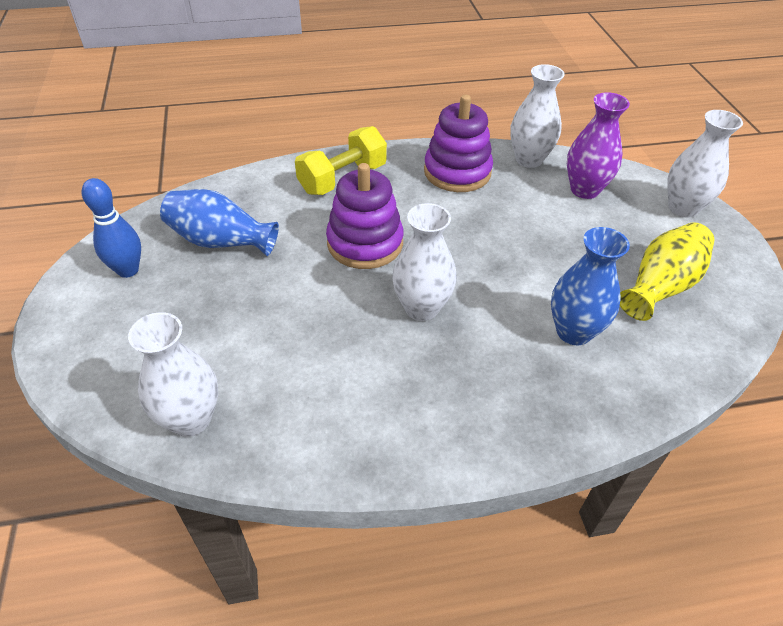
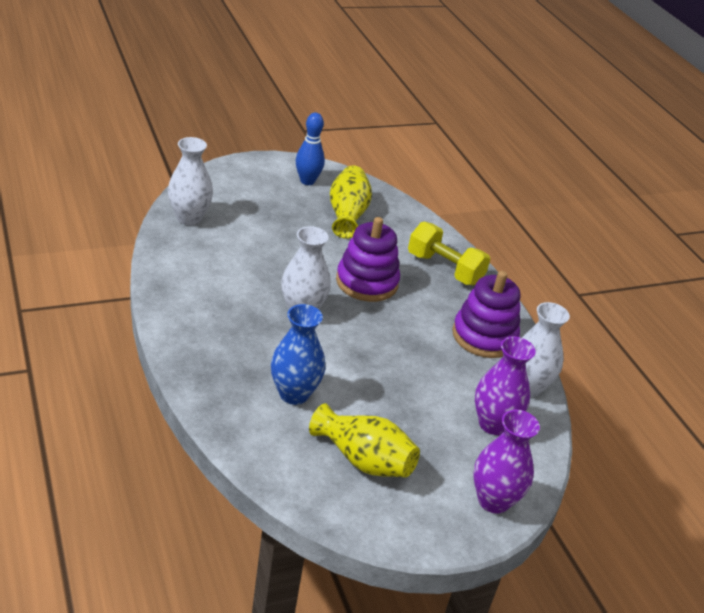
camera: 75 degrees right, 10 degrees down
(220, 241) = (347, 215): blue vase -> yellow vase
(683, 208) = (493, 500): white vase -> purple vase

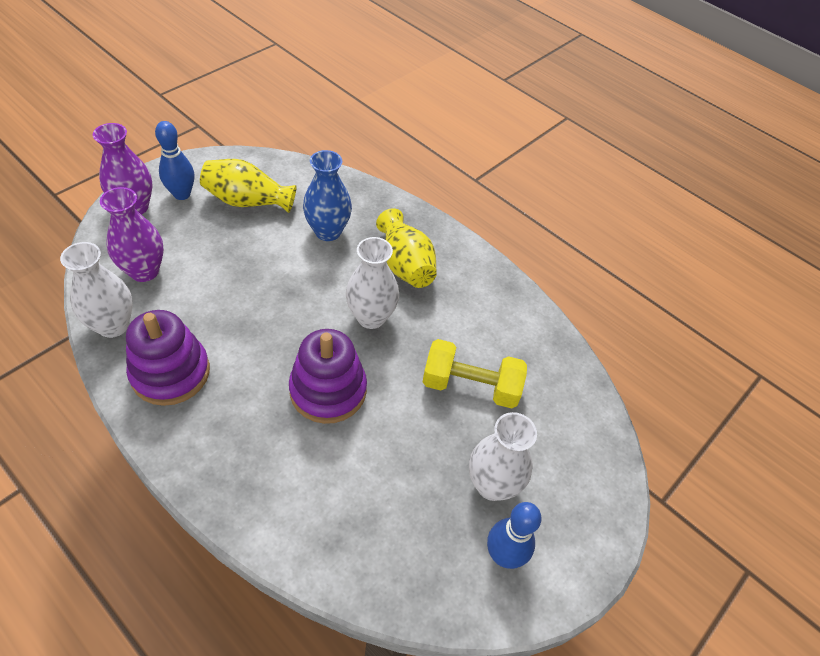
camera: 155 degrees right, 15 degrees up
(189, 218) = (566, 390): white vase -> white vase (492, 485)
(347, 215) = (410, 507): yellow vase -> yellow vase (405, 265)
(436, 497) = (182, 194): none -> blue bowling pin
(444, 269) = (244, 465): yellow dumbbell -> yellow dumbbell (470, 386)

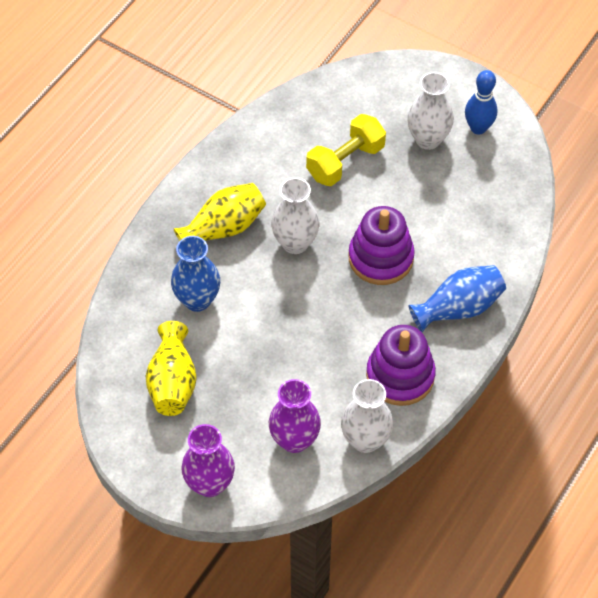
camera: 95 degrees left, 5 degrees up
(182, 194) = (178, 446): blue bowling pin -> none
(232, 454) = (458, 308): none -> blue vase
(470, 386) = (345, 162): yellow dumbbell -> yellow dumbbell turned 45 degrees clockwise

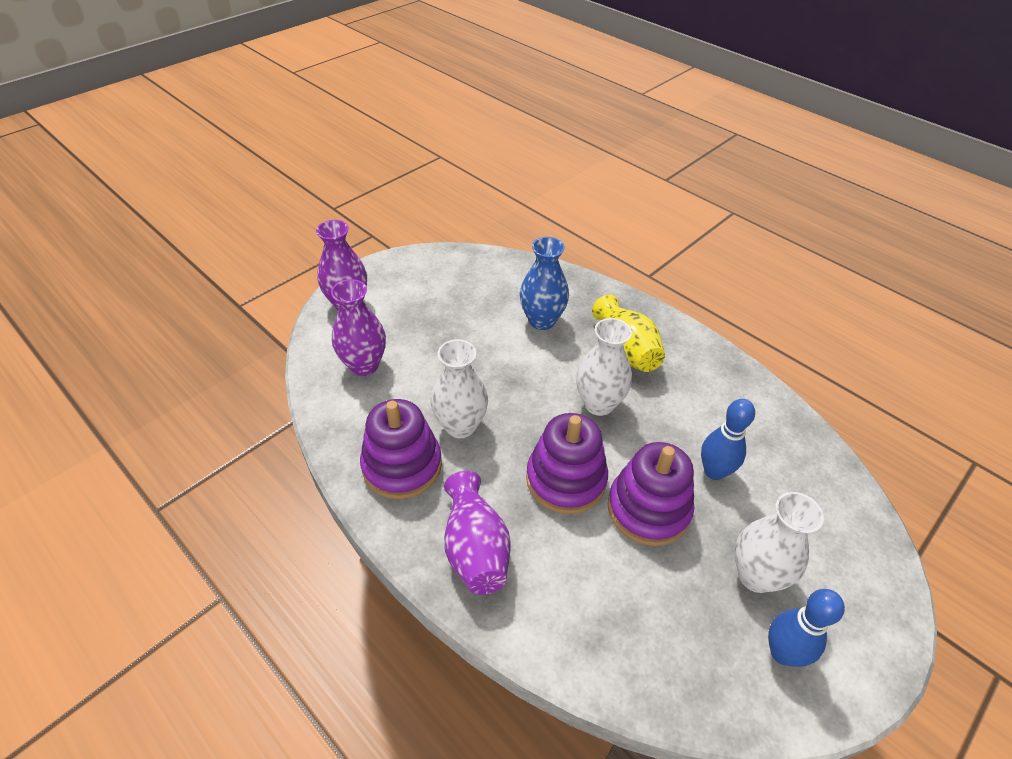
camera: 100 degrees right, 10 degrees down
(172, 382) = (458, 294): yellow vase -> none
(345, 162) = (714, 471): yellow dumbbell -> blue bowling pin
(365, 440) = (339, 419): white vase -> white vase (460, 426)
(392, 202) = (648, 509): none -> purple stacking toy
(458, 308) = (475, 548): blue vase -> purple vase

